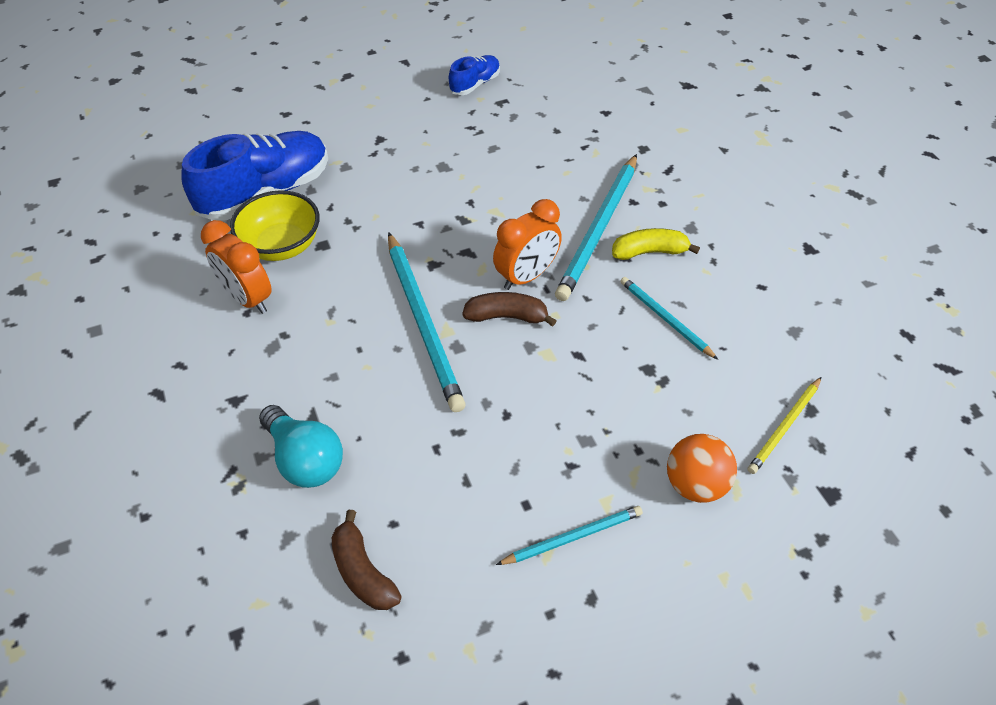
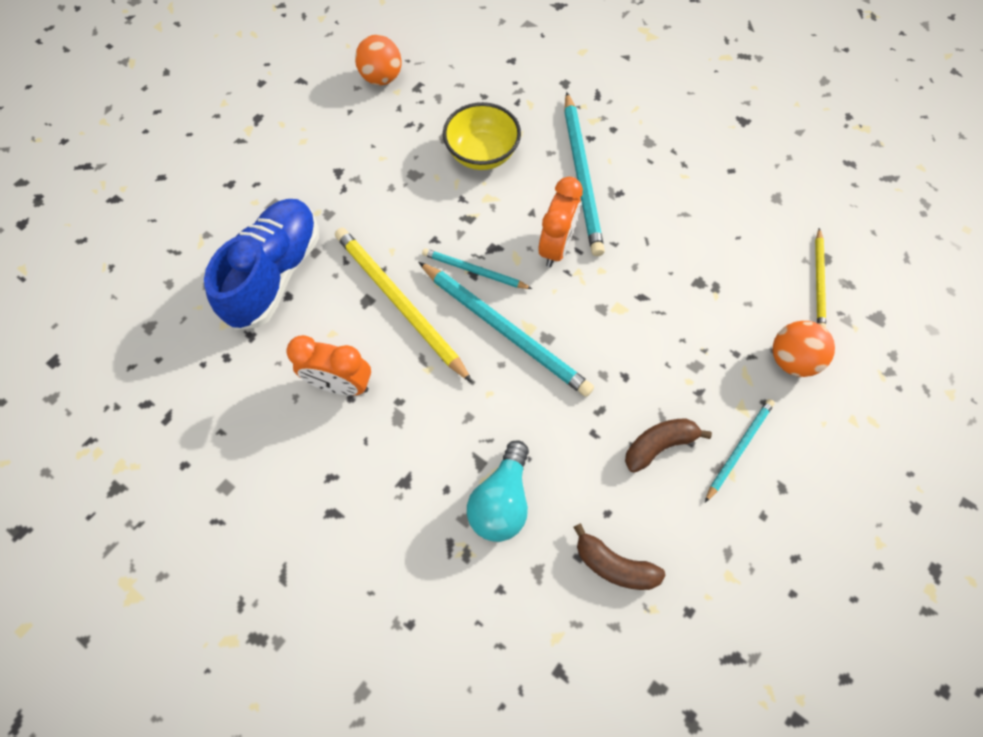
camera: 30 degrees left, 15 degrees up
(282, 246) = (331, 319): yellow bowl -> yellow bowl (482, 154)
(305, 459) = (501, 500): turquoise light bulb -> turquoise light bulb turned 90 degrees clockwise
(348, 259) = (399, 303): none -> yellow pencil
(475, 84) = (382, 78): blue shoe -> orange ball
(507, 316) = (566, 291): brown banana -> brown banana (658, 445)
(649, 252) = (633, 179): yellow banana -> none
(665, 318) = (682, 233): turquoise pencil -> turquoise pencil (474, 271)

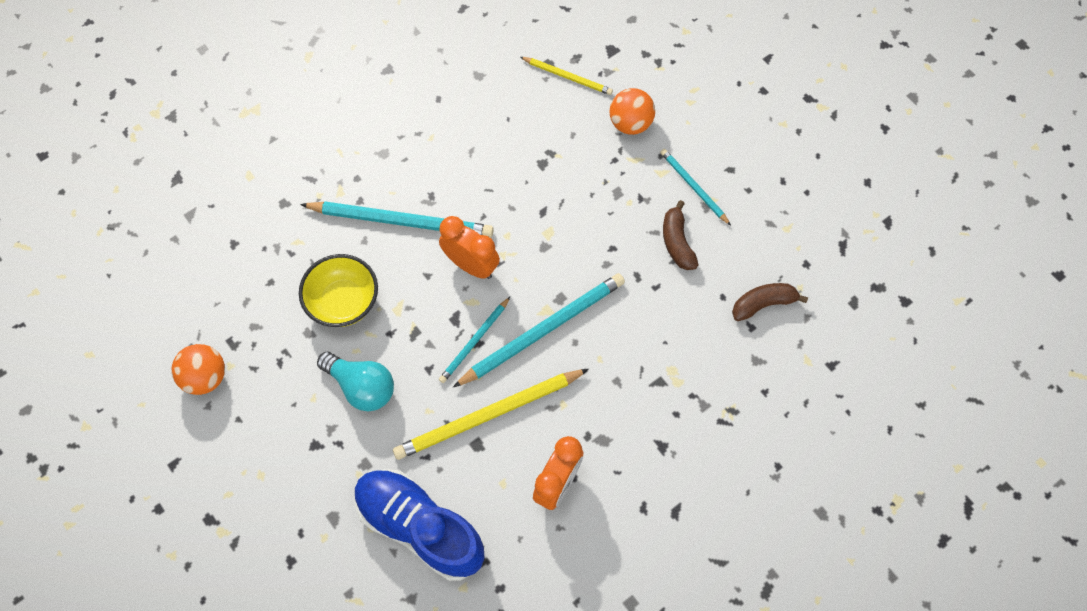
camera: 75 degrees left, 0 degrees up
(501, 500) = (695, 373): turquoise light bulb -> turquoise light bulb (362, 386)
(614, 565) = (763, 304): brown banana -> brown banana turned 150 degrees counterclockwise

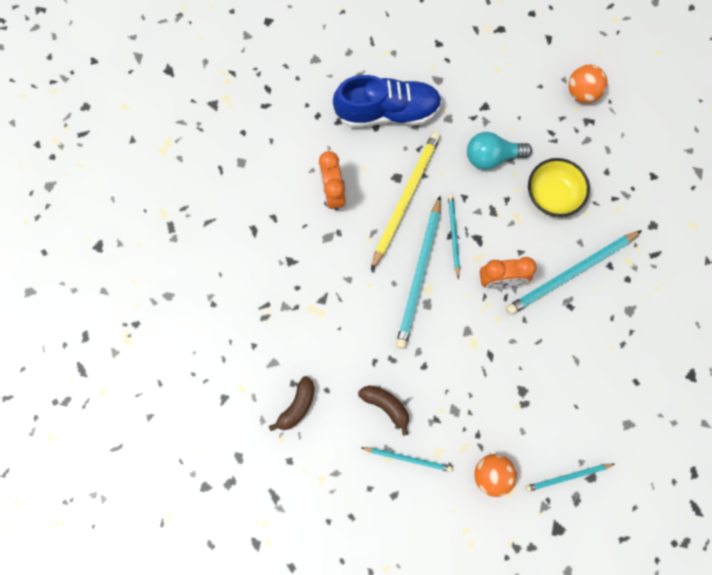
camera: 140 degrees right, 10 degrees up
(567, 77) = (567, 477): yellow pencil -> turquoise pencil

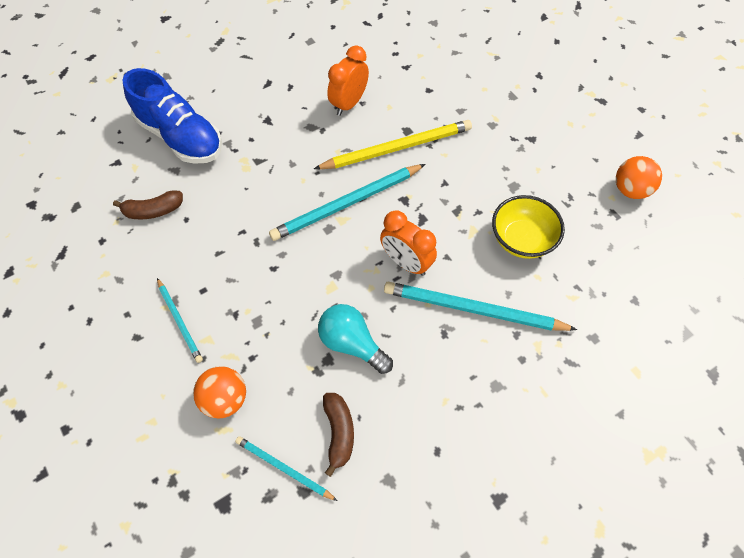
camera: 45 degrees right, 15 degrees down
(386, 405) = (212, 268): brown banana -> brown banana (339, 432)
(387, 111) = (449, 87): blue shoe -> blue shoe (180, 137)
(453, 234) = (406, 200): turquoise pencil -> none
(492, 156) = (499, 174): turquoise light bulb -> turquoise light bulb (352, 343)

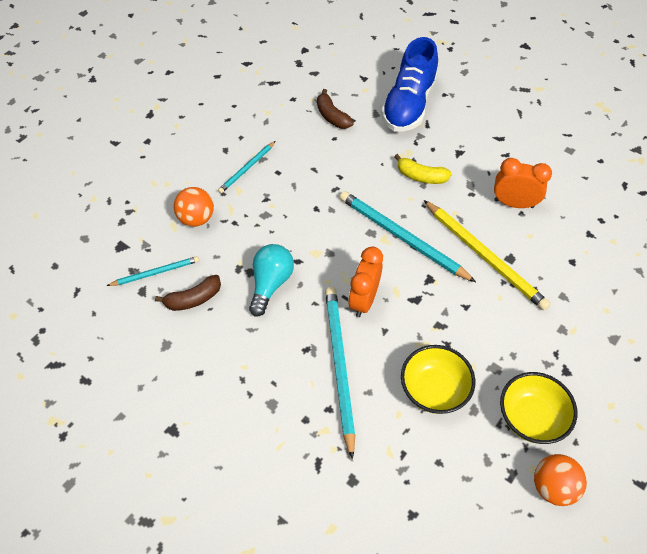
camera: 70 degrees right, 5 degrees down
(280, 161) = (421, 176): none -> yellow banana
(283, 468) = (156, 272): turquoise pencil -> turquoise pencil turned 60 degrees clockwise
(567, 180) = (531, 418): none -> yellow bowl

